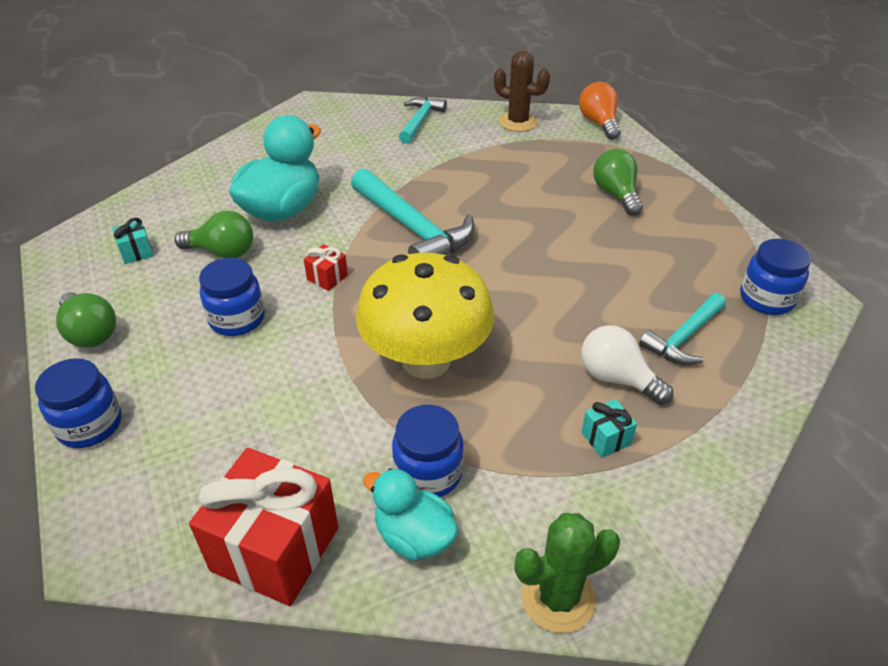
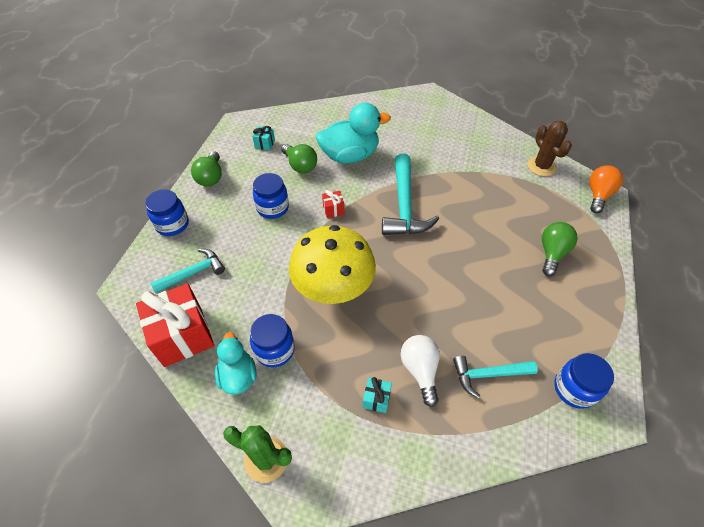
camera: 40 degrees right, 10 degrees up
(420, 121) = (479, 135): turquoise hammer -> turquoise hammer (193, 273)

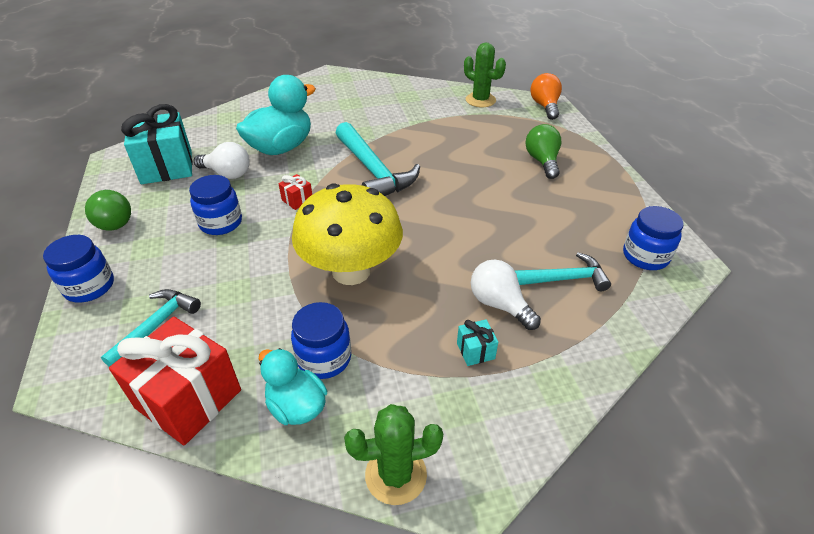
camera: 30 degrees left, 10 degrees down
(265, 144) = (167, 167): turquoise gift -> turquoise gift, size x2.30
(300, 166) = (227, 174): green light bulb -> white light bulb
(488, 374) = (565, 279): turquoise hammer -> turquoise hammer turned 150 degrees counterclockwise
(541, 166) = (480, 100): brown cactus -> green cactus

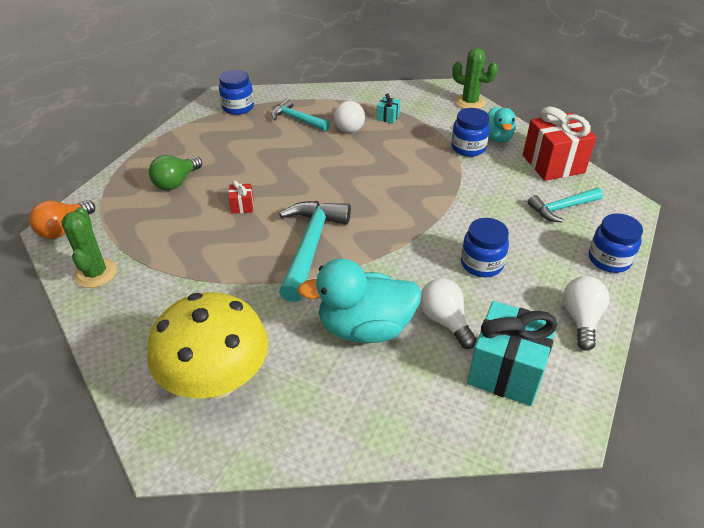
camera: 140 degrees left, 0 degrees up
(114, 220) = (581, 319): green light bulb -> white light bulb
(297, 200) = (402, 252): red gift -> red gift (242, 206)
(351, 271) = (412, 180): yellow mushroom -> yellow mushroom (217, 381)

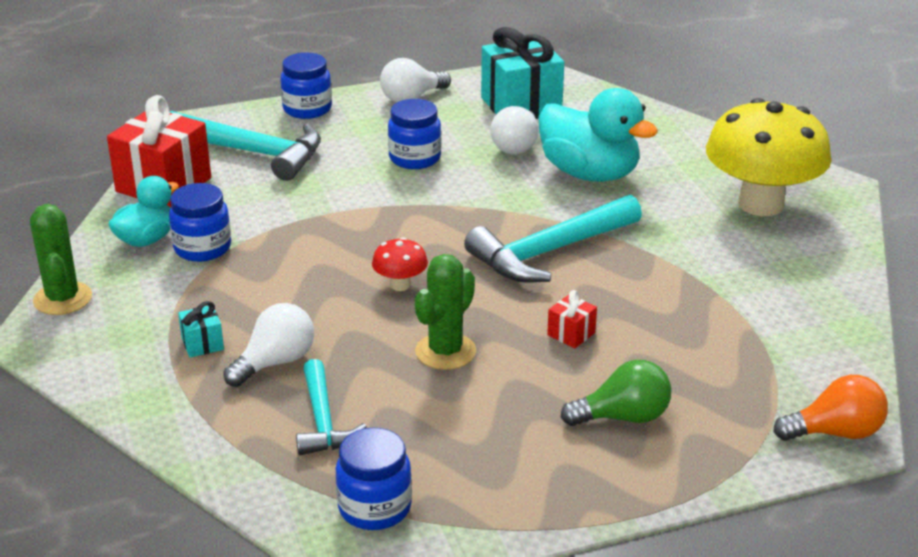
camera: 135 degrees left, 10 degrees down
(95, 273) = (822, 350): green cactus -> green cactus (445, 352)
(355, 183) = (400, 285): none -> red mushroom
(561, 208) = (253, 153): turquoise hammer -> turquoise hammer, size x1.66

